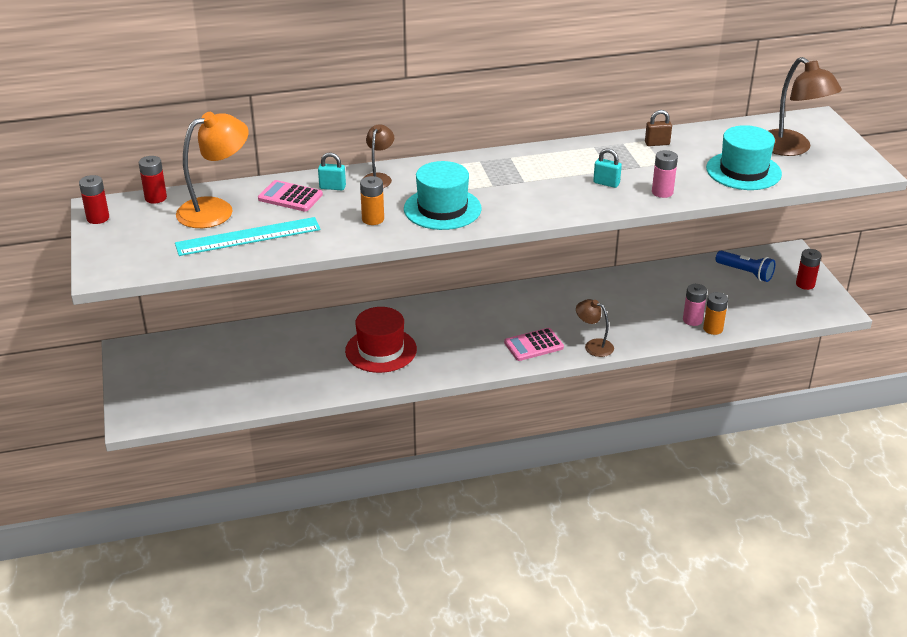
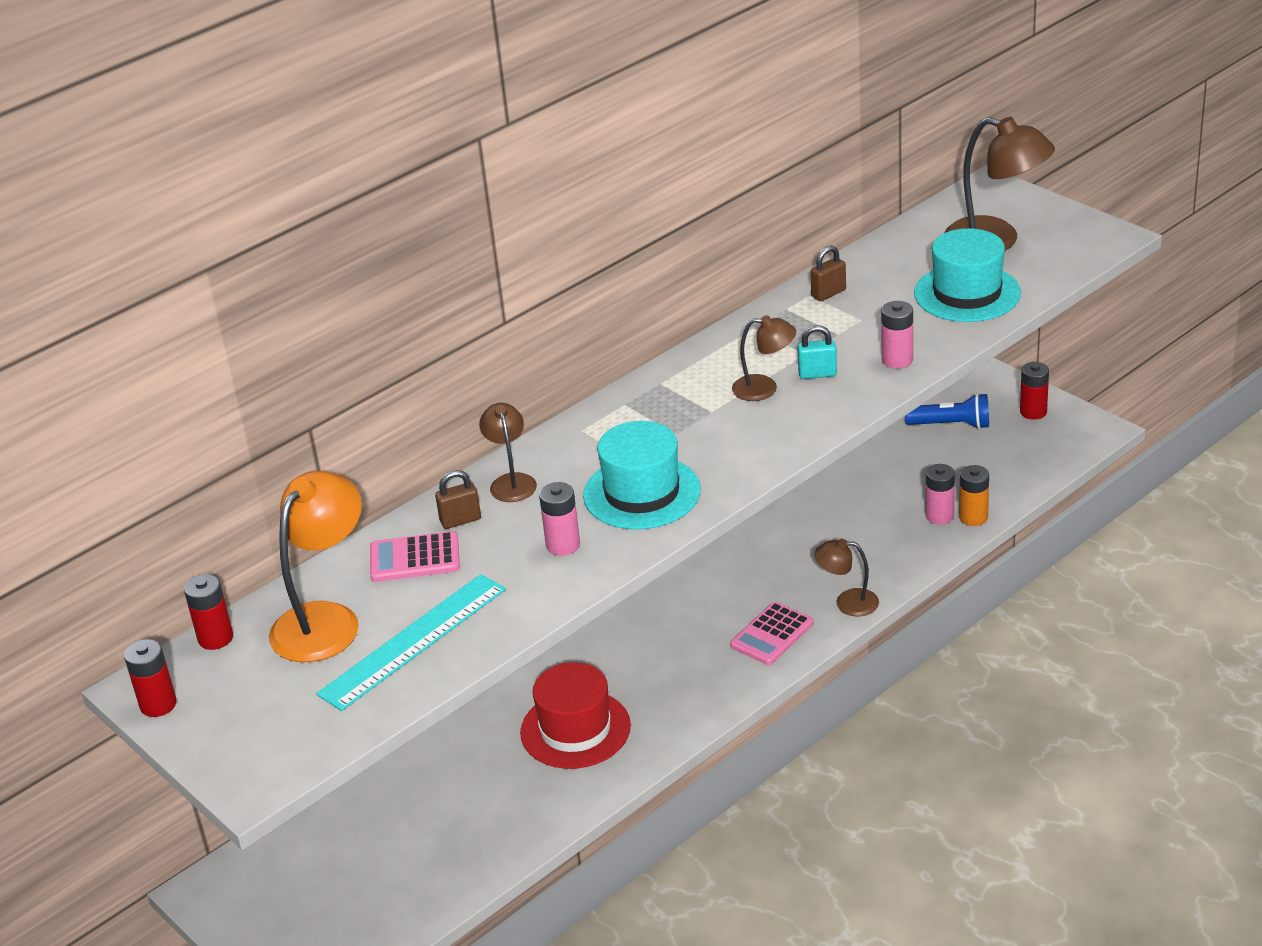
camera: 25 degrees left, 0 degrees up
(332, 187) = (460, 520): turquoise padlock -> brown padlock
(373, 219) = (563, 545): orange battery -> pink battery
(567, 180) = (764, 388): none -> brown lamp

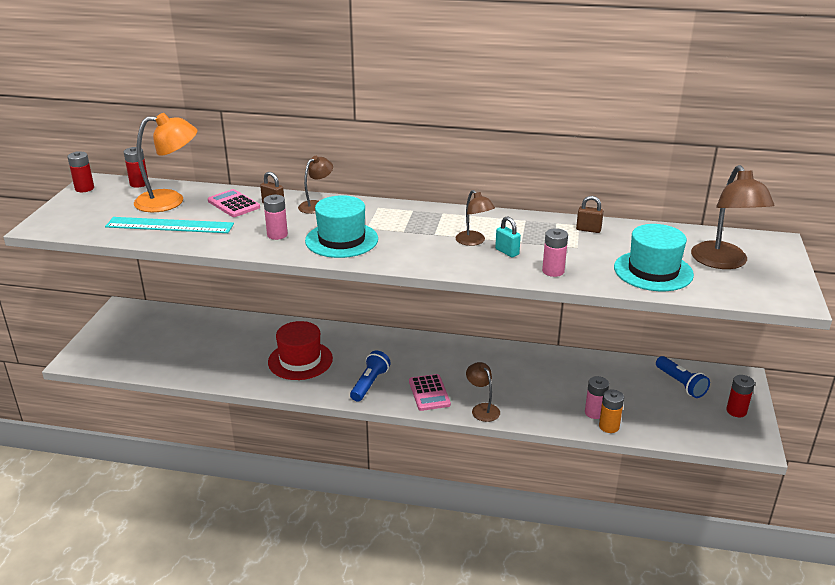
camera: 50 degrees right, 5 degrees down
(698, 681) = (370, 384): none -> blue flashlight
(772, 634) = (429, 393): pink calculator -> pink calculator turned 105 degrees counterclockwise

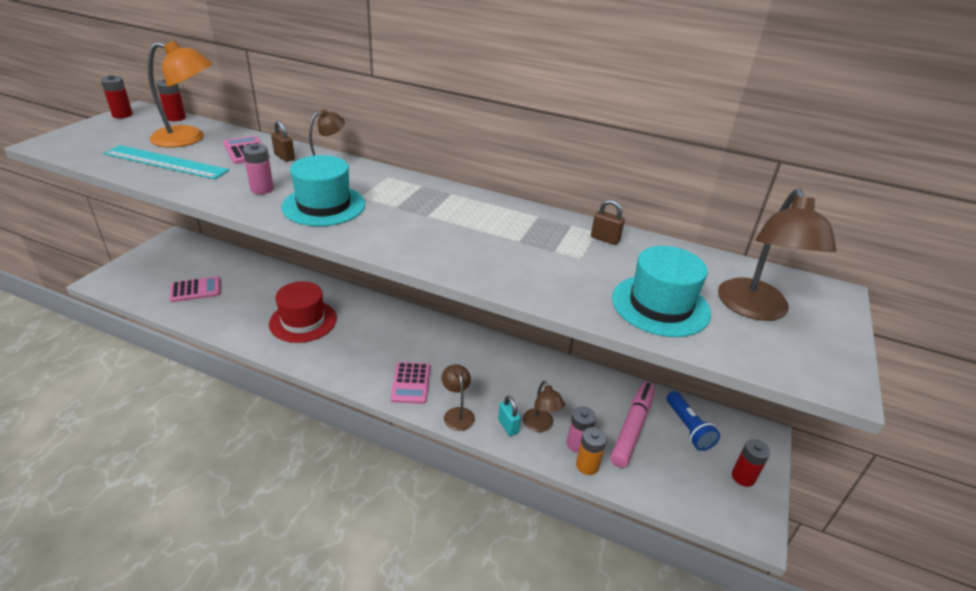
camera: 10 degrees right, 5 degrees up
(177, 352) = (195, 290): none -> pink calculator
(370, 384) = (356, 360): blue flashlight -> none
(474, 241) = (465, 231): brown lamp -> brown lamp (540, 425)
(507, 252) = (495, 250): turquoise padlock -> turquoise padlock (508, 426)
(553, 271) = (536, 284): pink battery -> none
(635, 392) = (632, 428): none -> pink marker

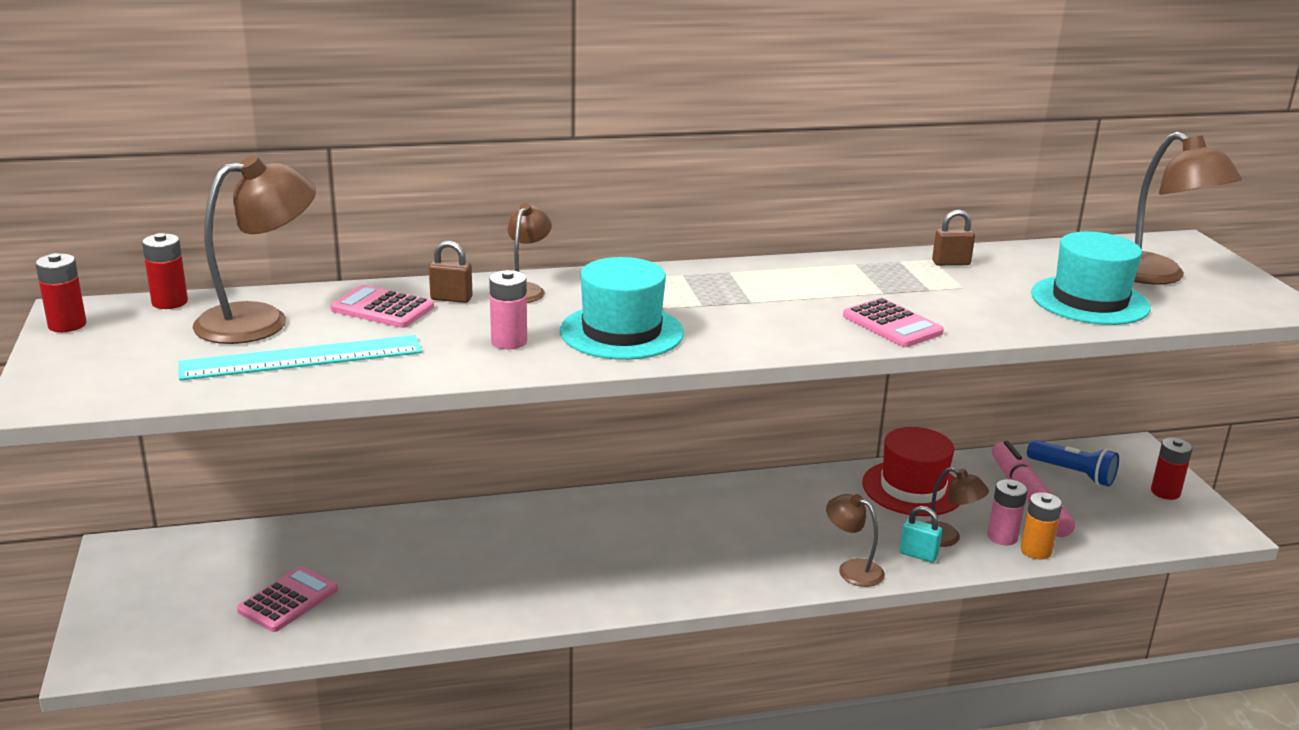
camera: 35 degrees left, 10 degrees down
(188, 138) = (260, 320): orange lamp -> brown lamp
(303, 321) = (518, 564): red hat -> red hat (912, 488)
(411, 383) = (758, 565): pink calculator -> pink calculator (892, 324)

